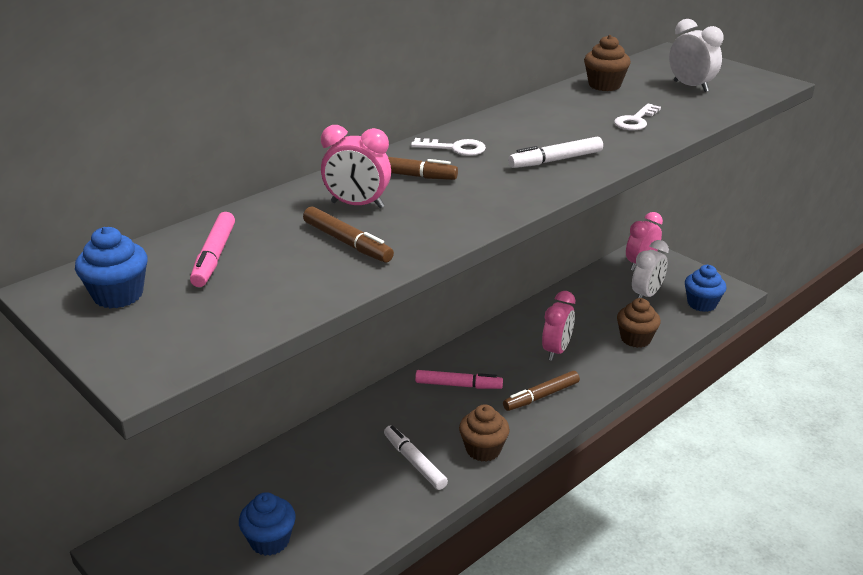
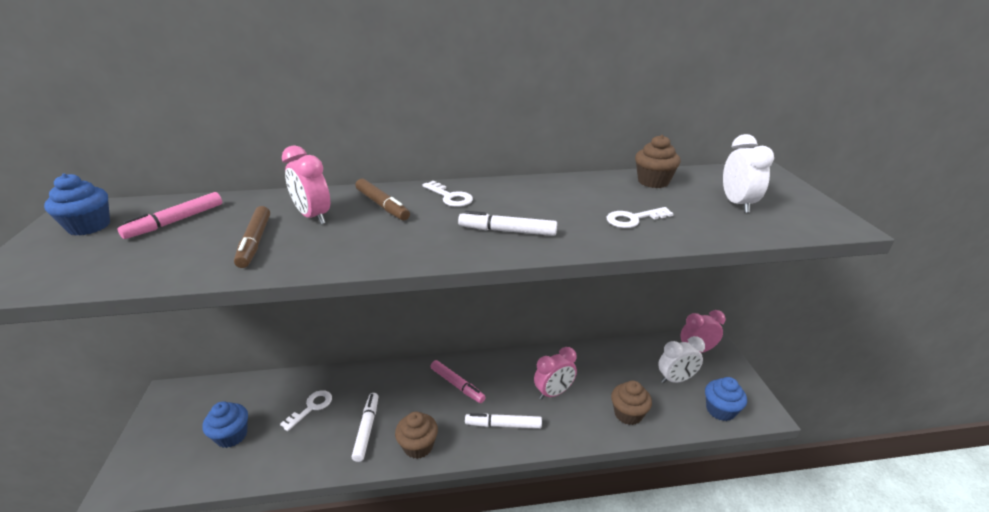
camera: 35 degrees right, 0 degrees up
(327, 474) = (311, 407): none -> white key
(541, 396) = (503, 425): brown marker -> white marker

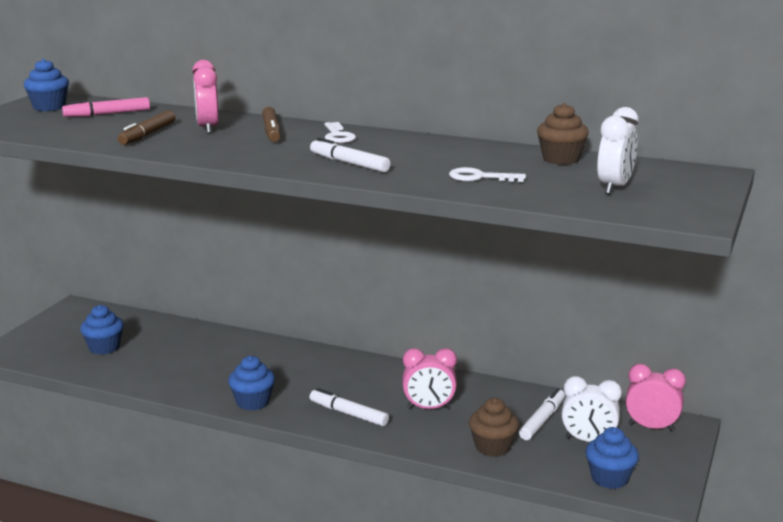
camera: 30 degrees right, 10 degrees down
(311, 407) = (183, 349): white key -> none
(367, 429) = (218, 377): white marker -> white marker (542, 420)
(418, 446) = (252, 402): brown cupcake -> blue cupcake
(457, 385) = (333, 373): pink marker -> none

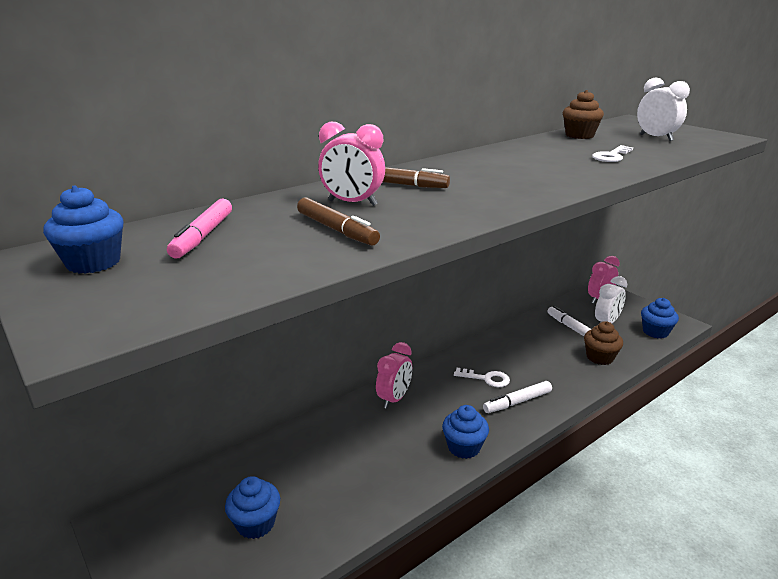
camera: 60 degrees left, 5 degrees up
(338, 136) = (448, 169): white key -> white key (486, 379)
(349, 163) = (541, 179): white marker -> none
(429, 408) = (530, 364): pink clock -> pink clock (394, 399)

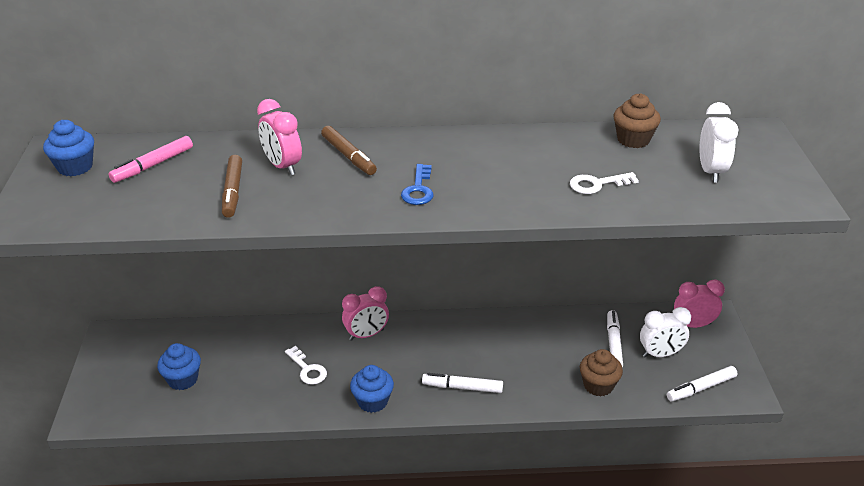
camera: 35 degrees right, 10 degrees up
(486, 379) = (463, 354): white key -> white key (307, 369)
(501, 187) = (418, 189): none -> blue key
(655, 332) = (701, 388): blue cupcake -> white marker

